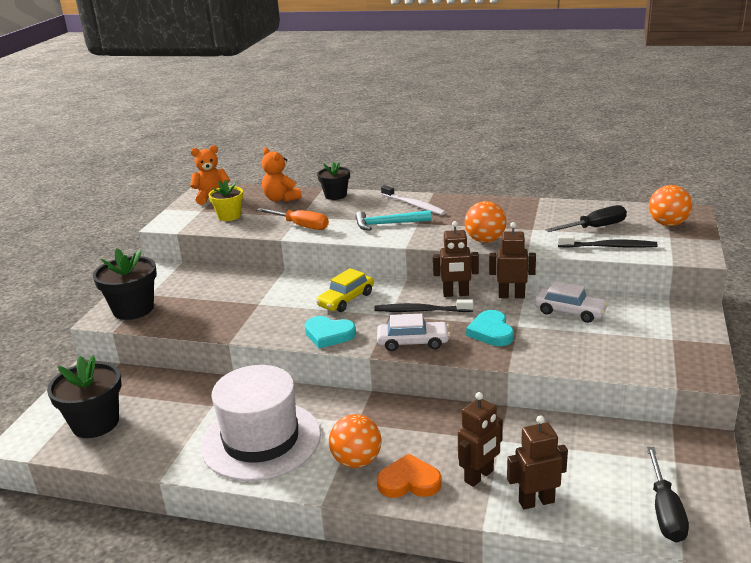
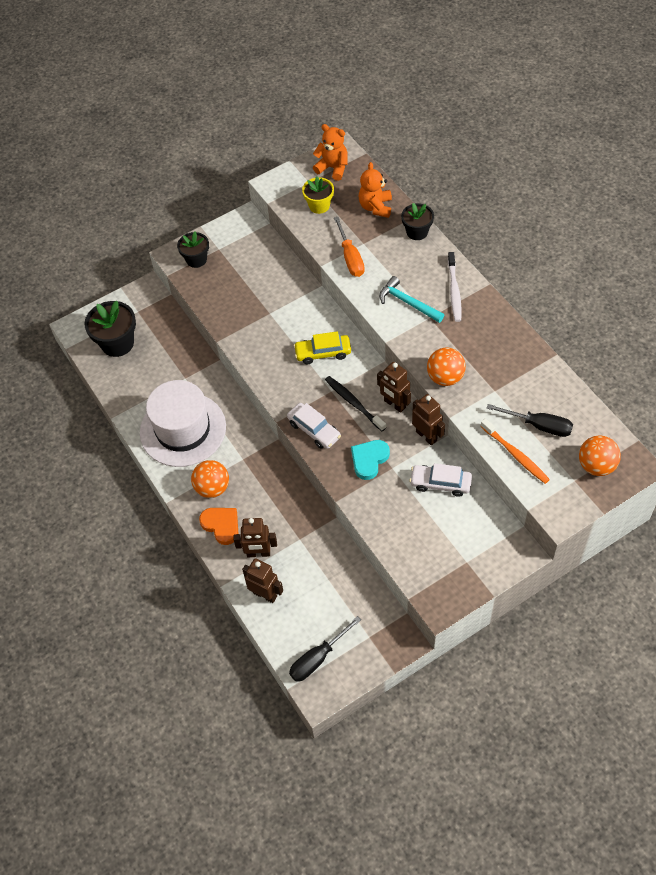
camera: 45 degrees right, 30 degrees up
(133, 309) = (196, 259): black flower pot -> black flower pot, size x0.64
(329, 334) = (276, 381): turquoise heart -> none
(570, 312) = (440, 483): white car -> white car turned 120 degrees clockwise
(609, 246) = (515, 455): black toothbrush -> orange toothbrush

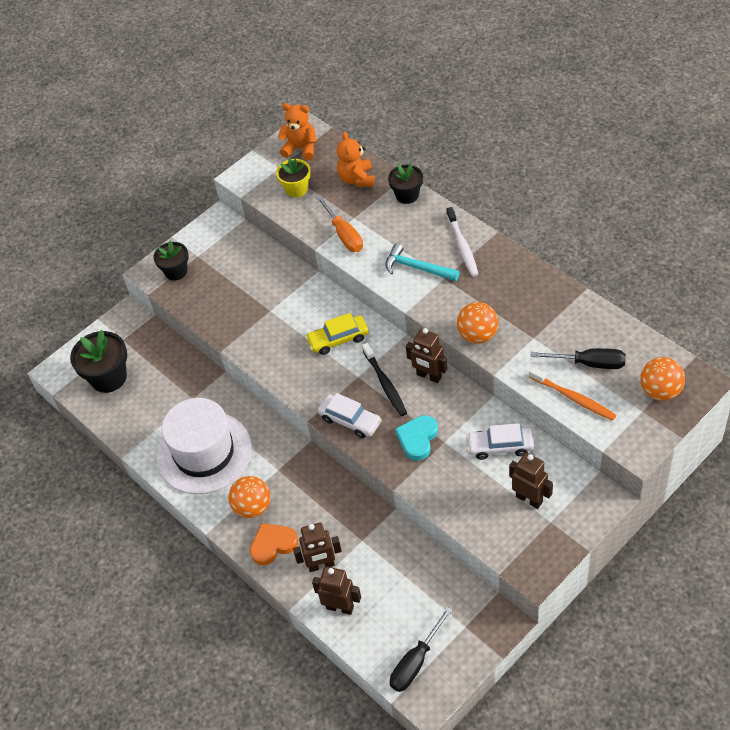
camera: 10 degrees left, 5 degrees down
(221, 525) = (273, 545): orange heart -> orange heart turned 60 degrees counterclockwise
(354, 403) = (385, 384): black toothbrush -> black toothbrush turned 150 degrees counterclockwise
(426, 436) = (471, 401): brown robot -> brown robot (529, 499)

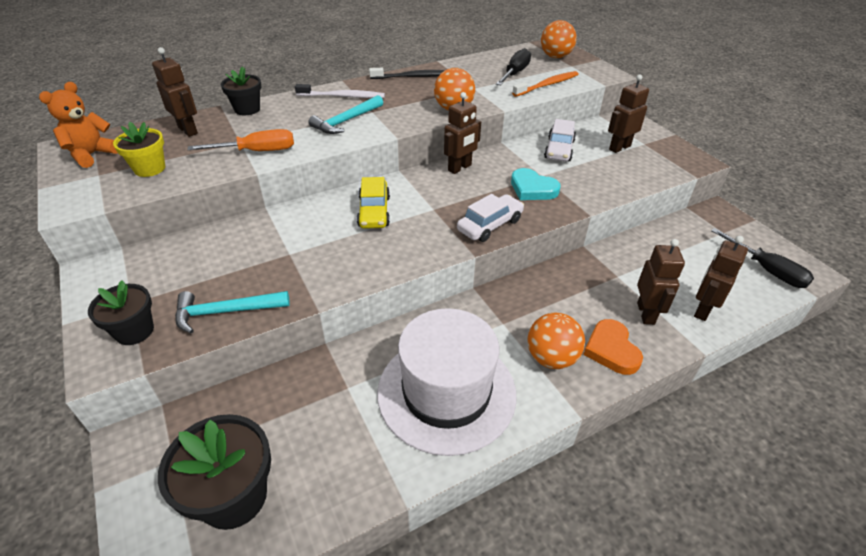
camera: 80 degrees left, 10 degrees down
(204, 305) = (226, 312): none -> turquoise hammer
(357, 179) = (188, 130): orange teddy bear -> brown robot
(385, 384) = (454, 194): black toothbrush -> black toothbrush (413, 77)

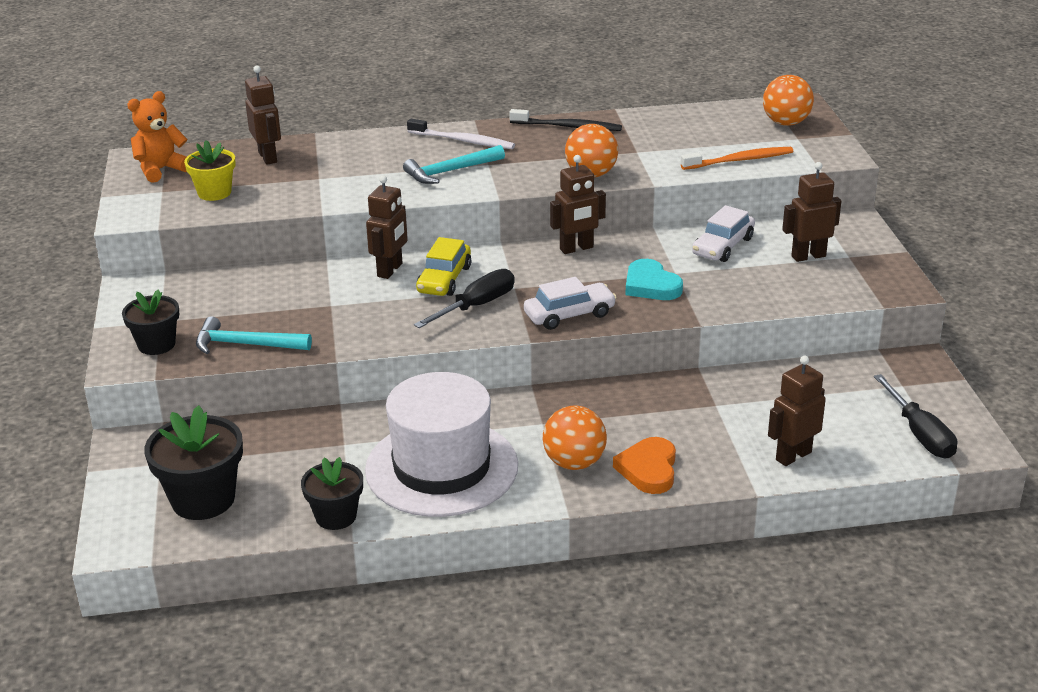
camera: 20 degrees right, 10 degrees down
(247, 109) = (343, 142): black flower pot -> black flower pot (336, 516)
(257, 151) = (333, 191): orange screwdriver -> none
(515, 73) = (708, 139): black screwdriver -> black screwdriver (477, 306)
(646, 313) = (719, 446): brown robot -> brown robot (390, 270)

